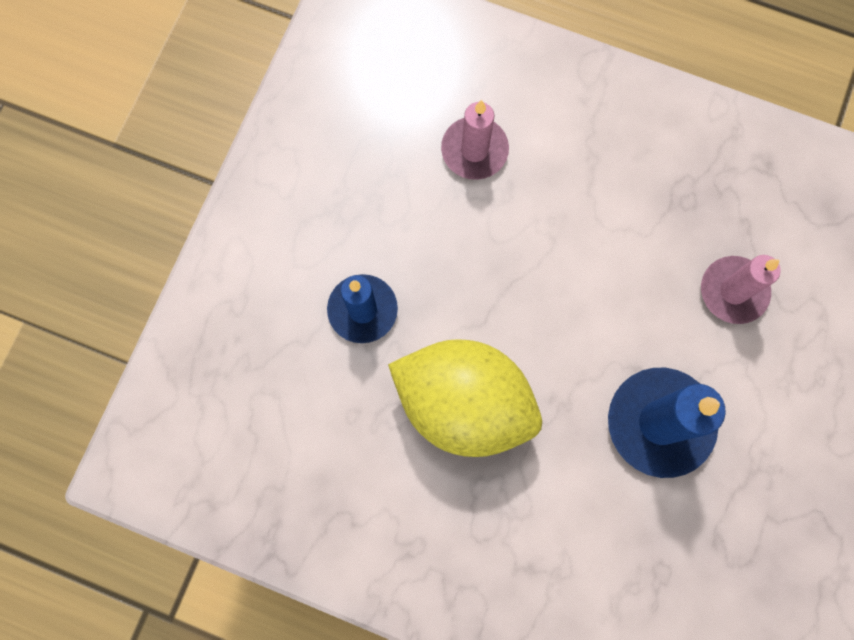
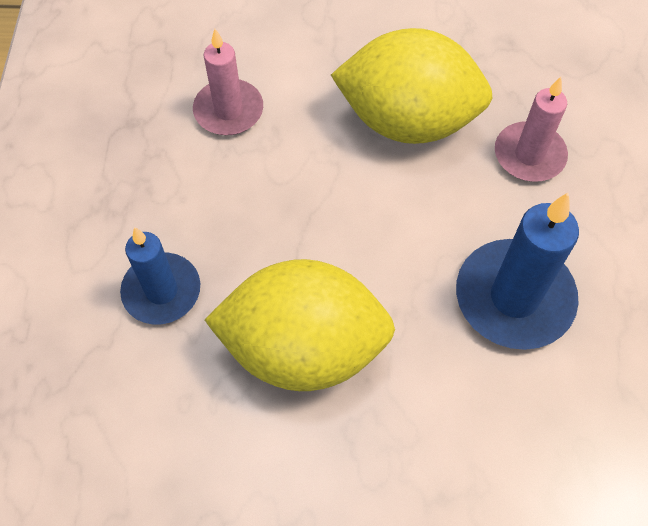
camera: 20 degrees left, 15 degrees down
(635, 217) = (407, 121): none -> yellow lemon

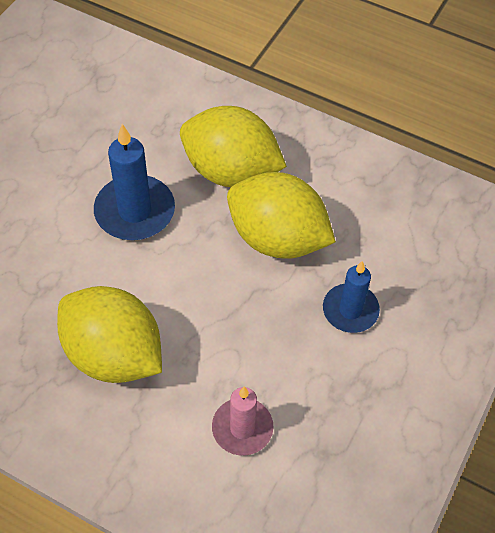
camera: 155 degrees left, 5 degrees down
(429, 428) = (231, 171): none -> yellow lemon
(529, 155) = (51, 290): pink candle -> none

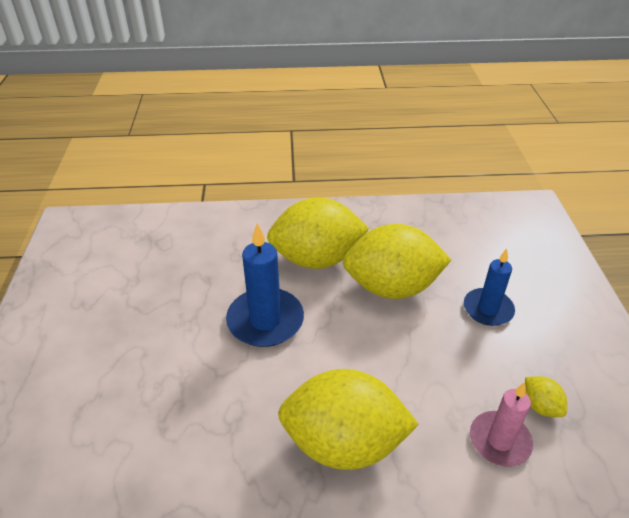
camera: 30 degrees left, 15 degrees down
(307, 422) = (540, 406): none -> yellow lemon

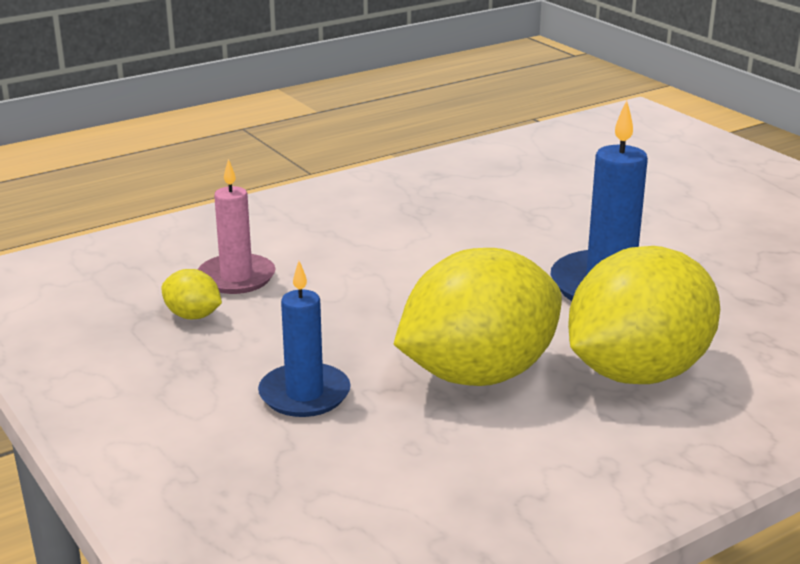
camera: 150 degrees right, 15 degrees down
(344, 443) = (406, 233): yellow lemon -> none

